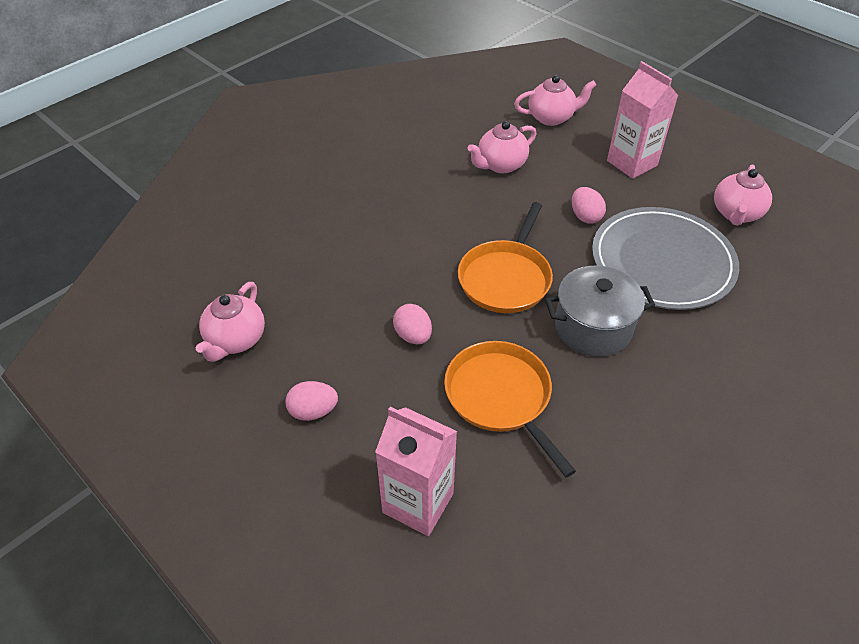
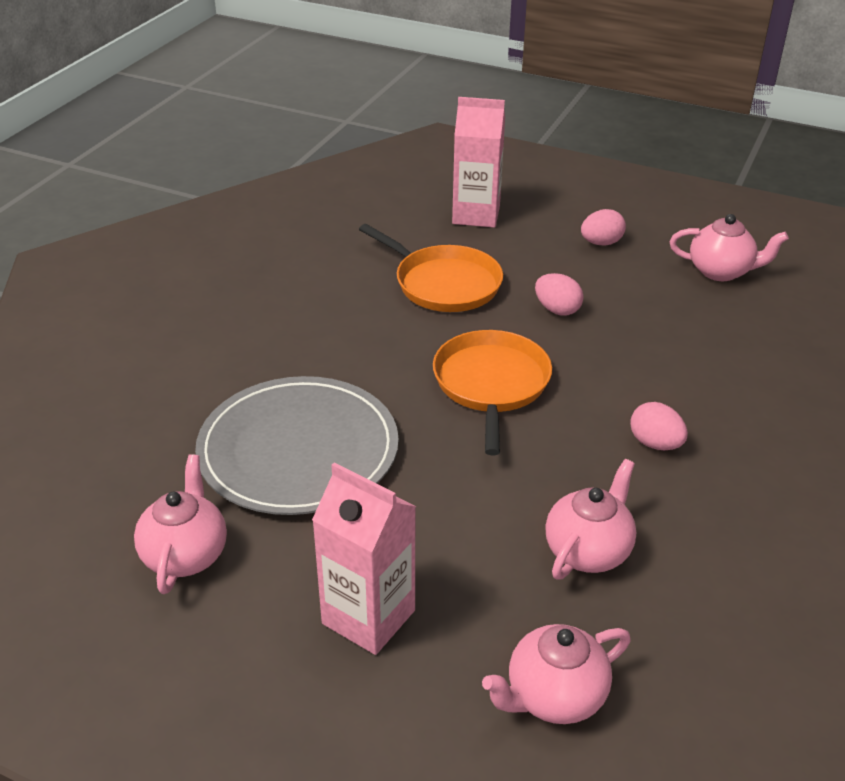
camera: 160 degrees right, 10 degrees down
(235, 340) = (721, 271): pink teapot -> pink teapot turned 105 degrees clockwise
(585, 216) = (420, 491): pink egg -> pink egg (655, 444)
(593, 328) = (371, 356): grey pot -> none

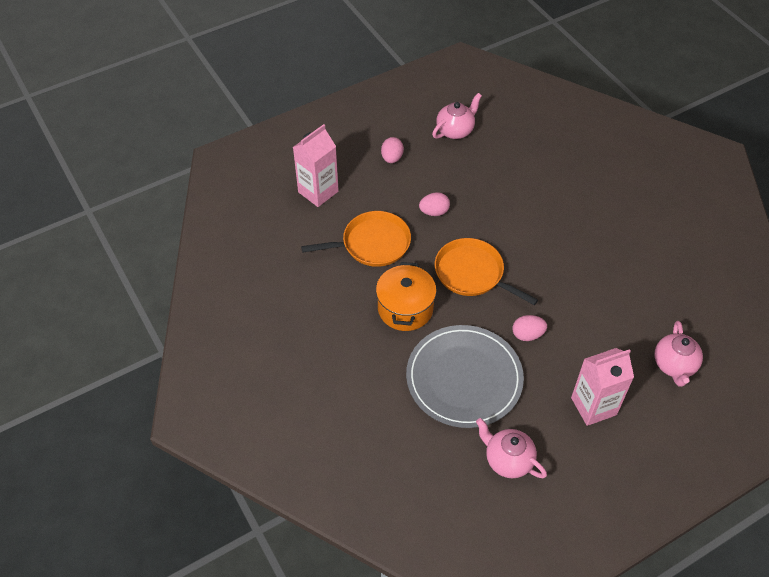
camera: 55 degrees left, 15 degrees up
(367, 351) = (405, 309): none -> orange pot
(588, 551) = (606, 306): pink teapot -> none
(655, 444) = (558, 240): pink egg -> pink egg (527, 335)

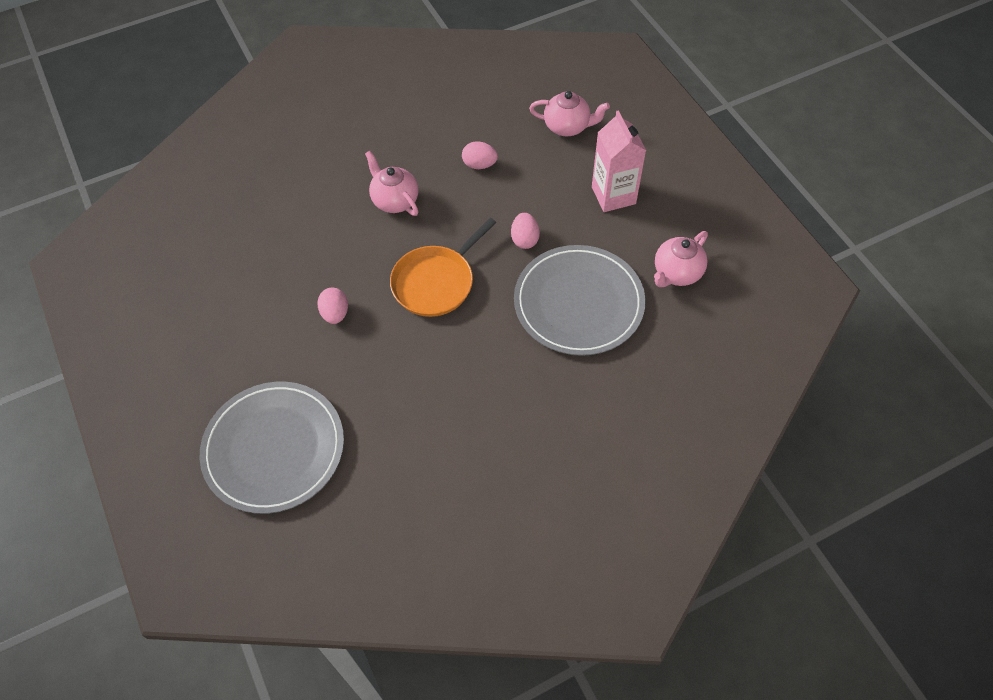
camera: 85 degrees left, 5 degrees up
(318, 192) = (274, 448): pink carton -> grey plate
(372, 244) = (376, 385): orange pan -> none
(392, 158) = (232, 355): pink egg -> pink egg (479, 165)
(405, 309) = (480, 354): orange pot -> none
(455, 130) = (201, 280): pink teapot -> pink teapot (394, 200)

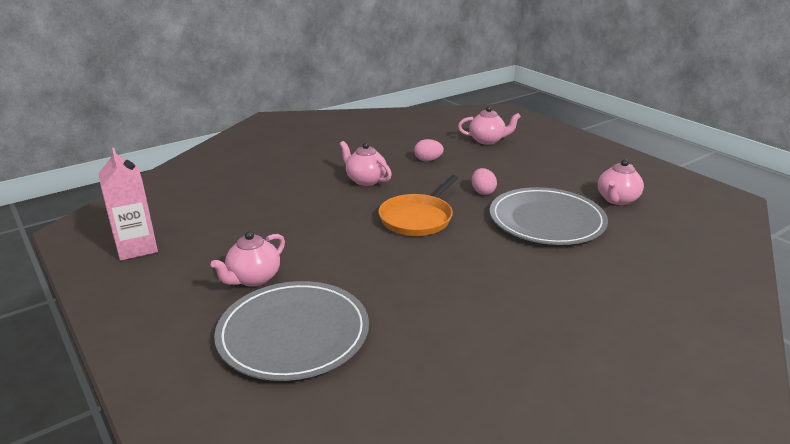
camera: 10 degrees left, 30 degrees down
(246, 364) = (253, 278): none -> pink teapot
(335, 314) = (332, 242): pink egg -> none
(613, 195) = (541, 167): pink carton -> pink carton (137, 248)

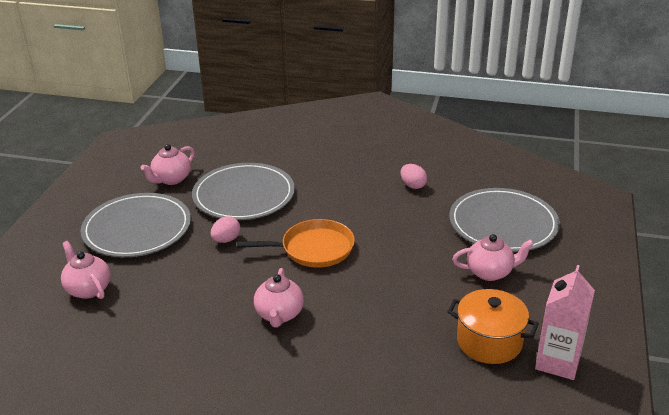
camera: 130 degrees left, 5 degrees up
(203, 234) = (489, 342): none -> orange pot
(428, 160) = (186, 302): pink egg -> pink egg (413, 185)
(545, 168) = (137, 229): none -> grey plate
(617, 200) = (171, 179): pink teapot -> pink teapot turned 135 degrees clockwise

